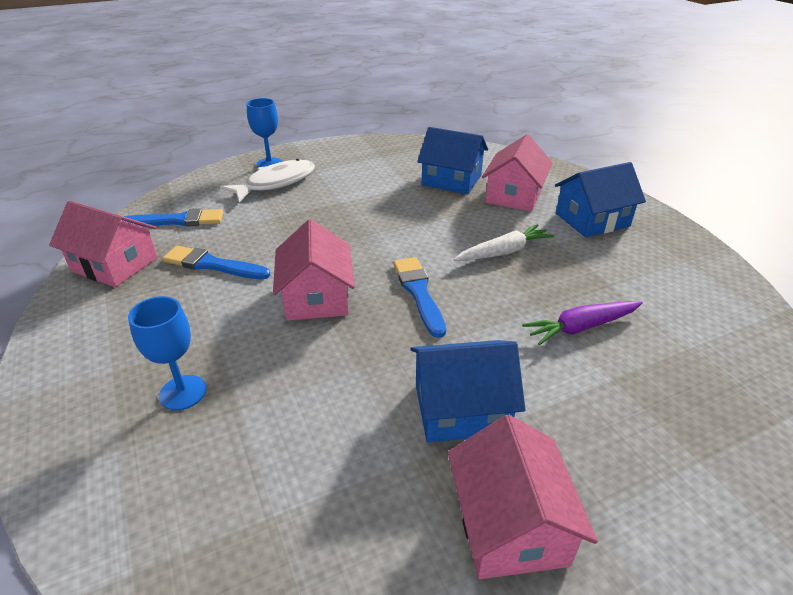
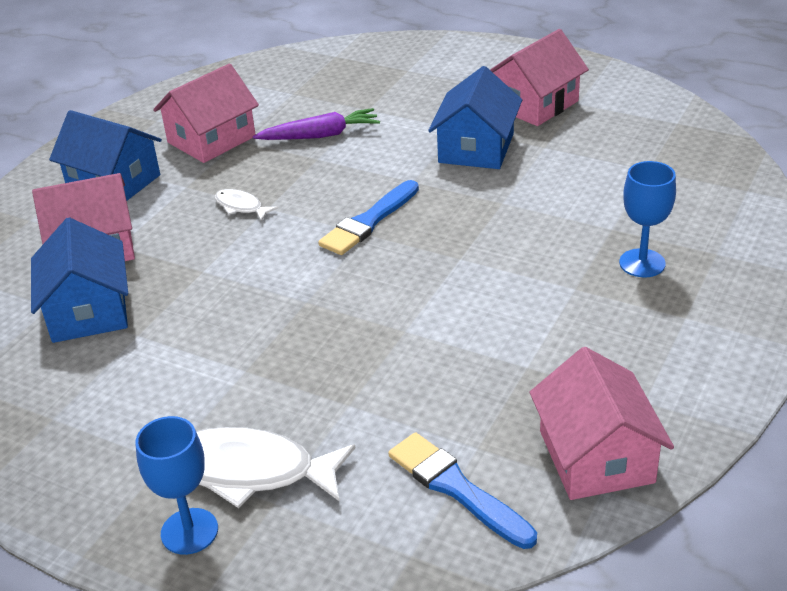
camera: 125 degrees left, 0 degrees up
(212, 265) = (494, 376): blue brush -> none
(316, 297) = (449, 272): pink house -> pink house (211, 139)
(461, 408) = (476, 148): blue house -> blue house turned 60 degrees clockwise
(503, 252) = (241, 207): white carrot -> white fish
(581, 327) = (320, 135): purple carrot -> purple carrot turned 45 degrees counterclockwise

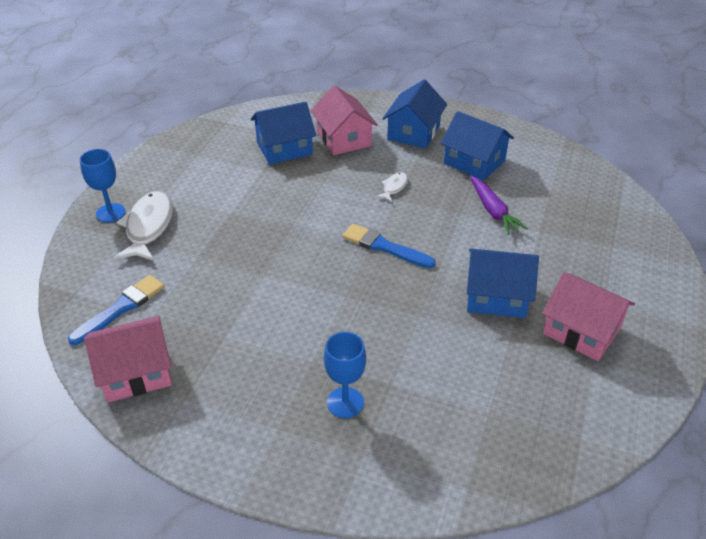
camera: 80 degrees right, 5 degrees up
(211, 139) = (474, 162): pink house -> blue house

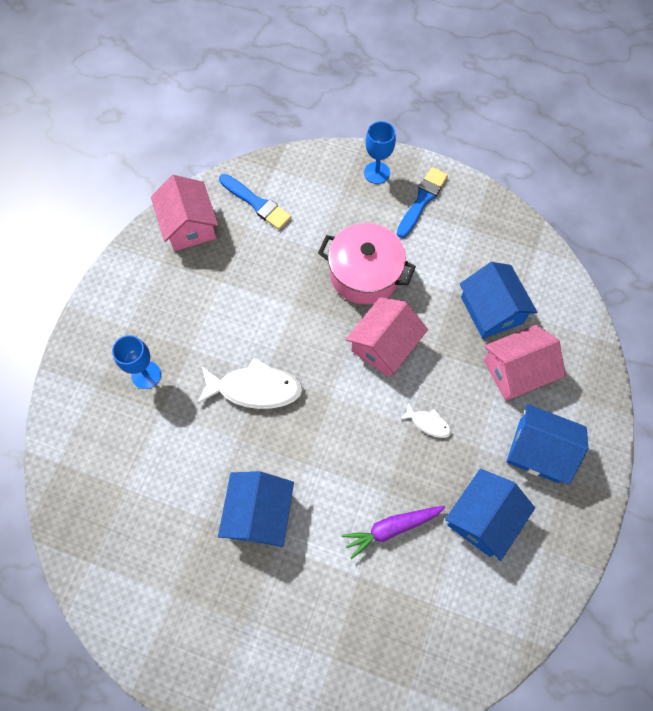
camera: 90 degrees right, 25 degrees up
(148, 227) = (358, 205): white fish -> white fish (255, 389)
(234, 223) = (365, 274): none -> pink pot
(384, 247) = (331, 410): blue brush -> blue brush (422, 200)
(581, 331) = (209, 591): pink house -> pink house (384, 345)

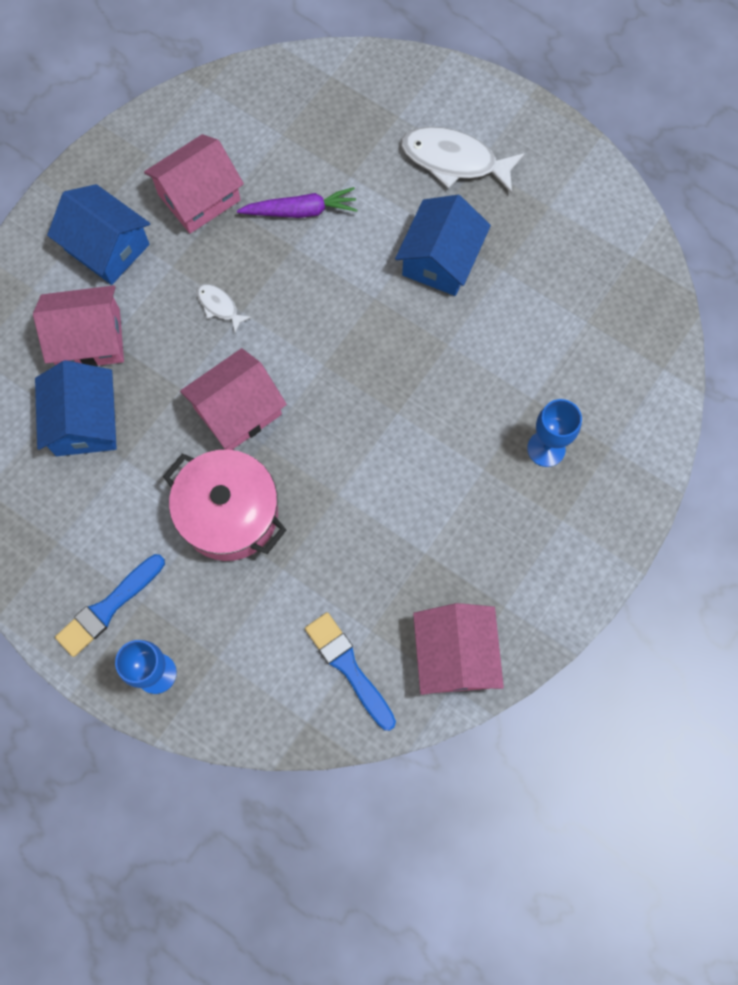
camera: 165 degrees left, 5 degrees up
(255, 389) = (413, 397): white fish -> white fish (454, 160)
(483, 518) = (199, 197): blue house -> pink house

